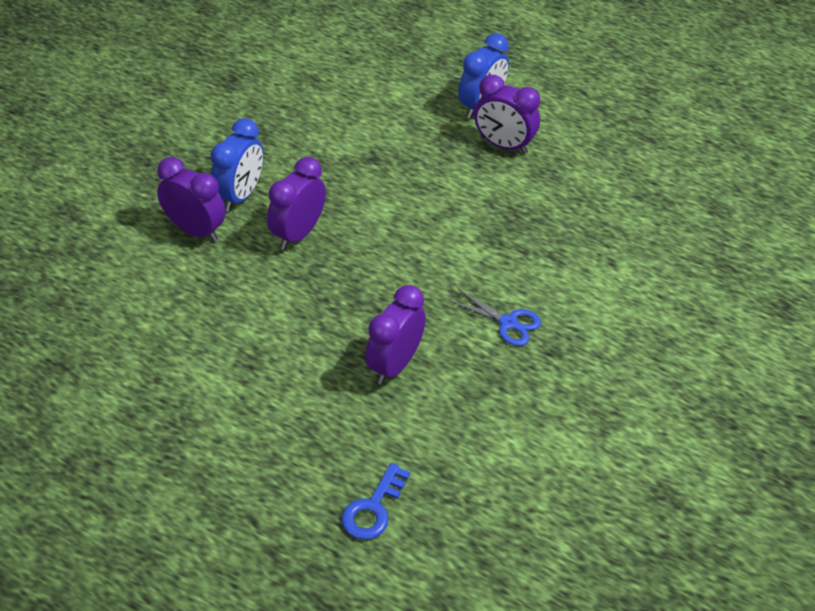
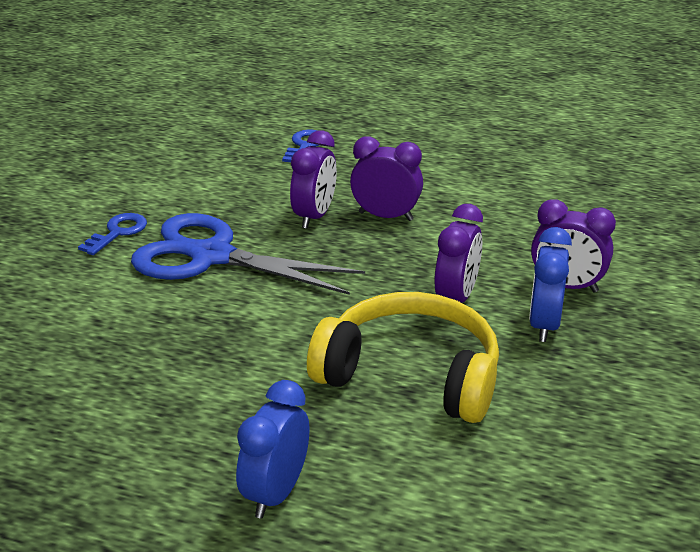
camera: 170 degrees right, 15 degrees down
(366, 170) = (411, 374): none -> yellow headphones
(503, 145) = (234, 437): purple clock -> purple clock (386, 216)
(508, 323) = (212, 256): blue scissors -> blue scissors, size x2.42
(604, 376) = (118, 232): none -> blue key

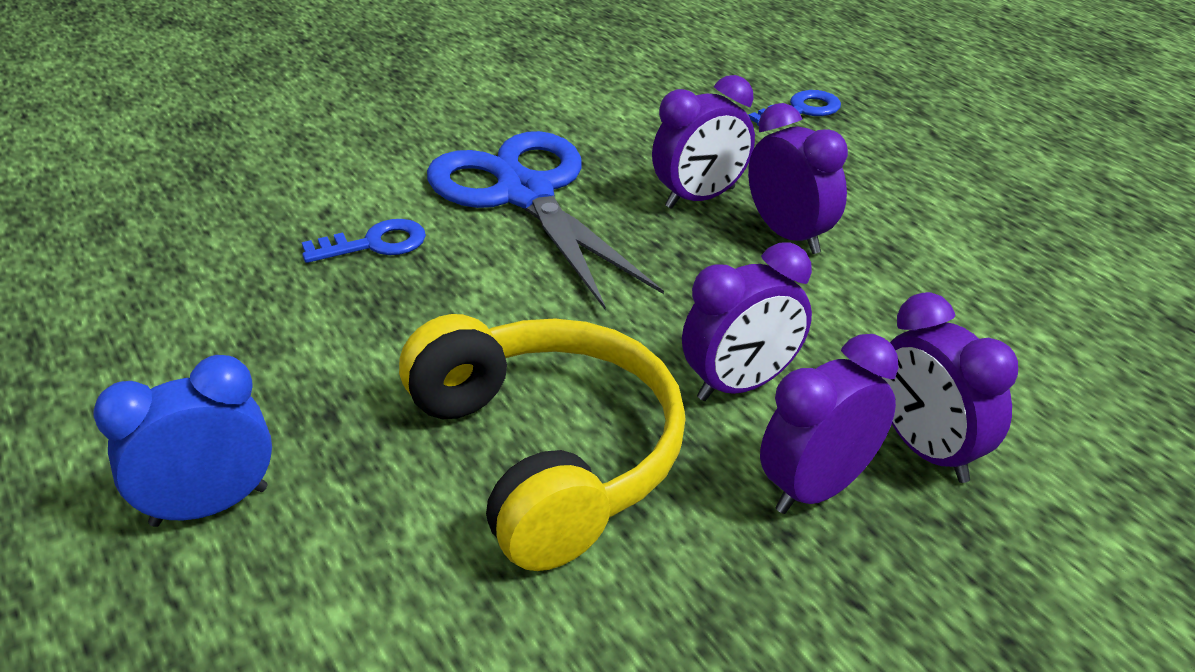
camera: 40 degrees right, 5 degrees up
(118, 232) = (470, 128): blue key -> blue key (375, 244)
(544, 325) = (817, 488): blue clock -> purple clock

